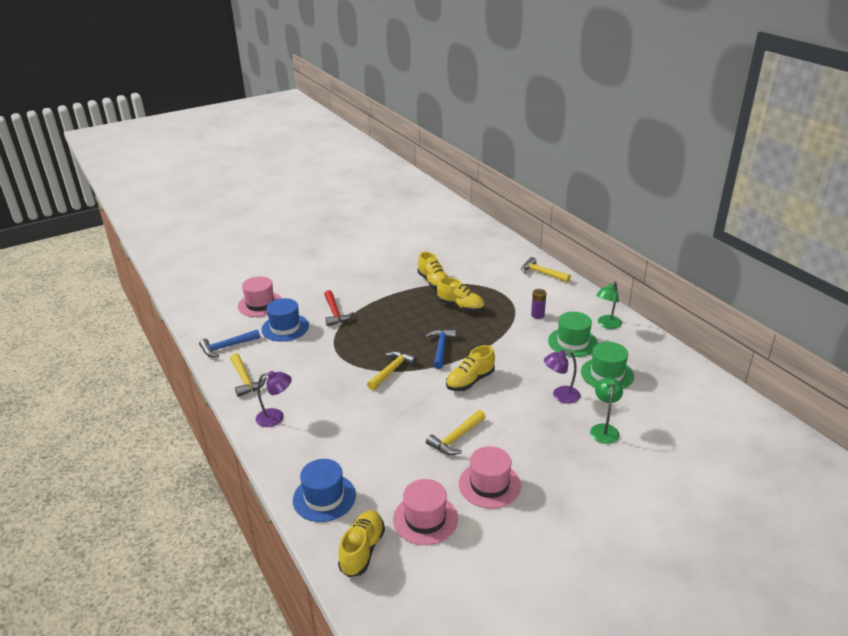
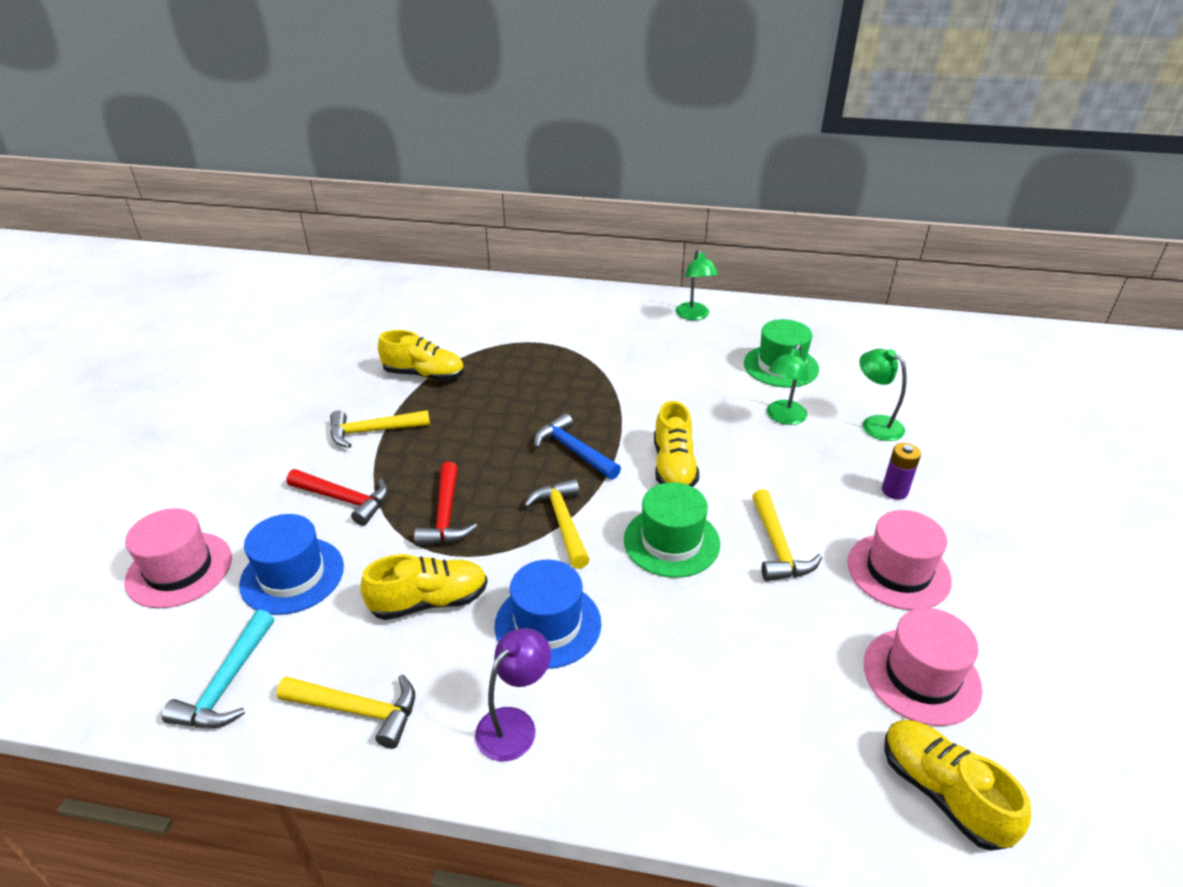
camera: 50 degrees left, 5 degrees up
(227, 347) = (227, 683): blue hammer -> turquoise hammer
(324, 497) = (781, 773): blue hat -> blue hat (548, 624)
(357, 340) = (445, 515): none -> red hammer
(461, 306) = (510, 385): yellow shoe -> yellow shoe (429, 601)
(537, 315) = (612, 345): purple battery -> purple battery (894, 491)
(542, 273) = (538, 296): yellow hammer -> yellow hammer (373, 431)
(560, 396) = (783, 418): purple lamp -> green lamp
(572, 342) = (696, 353): green hat -> green hat (671, 541)

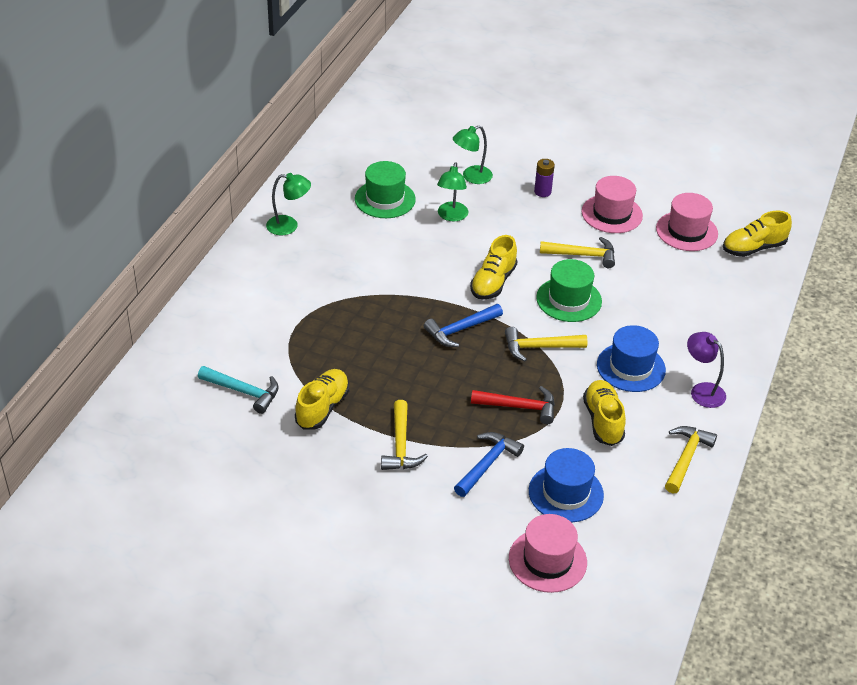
camera: 80 degrees left, 5 degrees up
(227, 683) = (659, 522): turquoise hammer -> turquoise hammer (243, 392)
(344, 499) = (487, 464): red hammer -> blue hammer
(673, 467) = (493, 282): yellow shoe -> yellow shoe turned 105 degrees clockwise
(783, 418) = (451, 216): green lamp -> green lamp turned 60 degrees clockwise

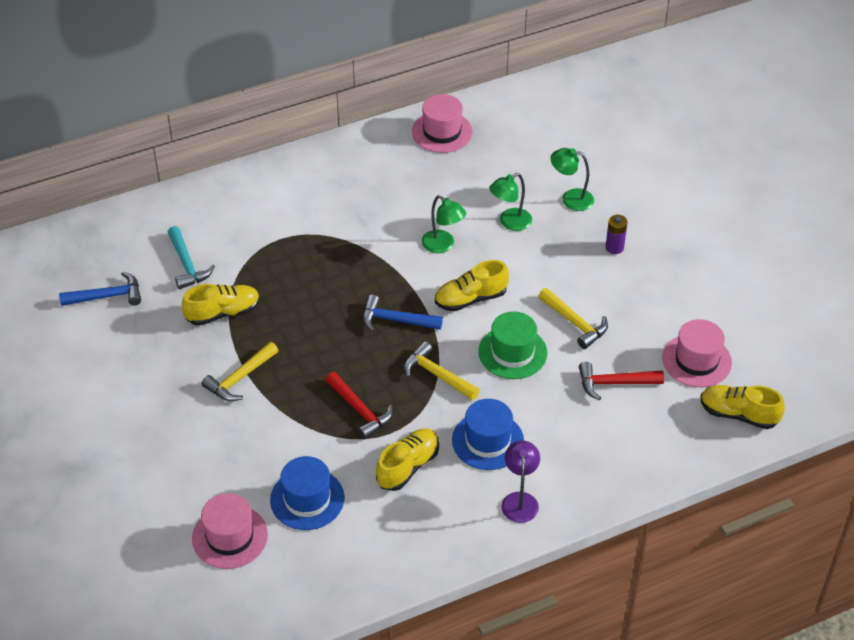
camera: 45 degrees right, 5 degrees up
(289, 226) = (375, 155): green lamp -> green lamp (443, 245)
(385, 199) = (475, 176): green hat -> none
(487, 464) = (280, 436): blue hammer -> blue hammer (107, 296)
(612, 214) = (649, 303): pink hat -> pink hat (442, 132)
(658, 277) = (614, 383): none -> red hammer
(686, 458) = (432, 542): yellow hammer -> none

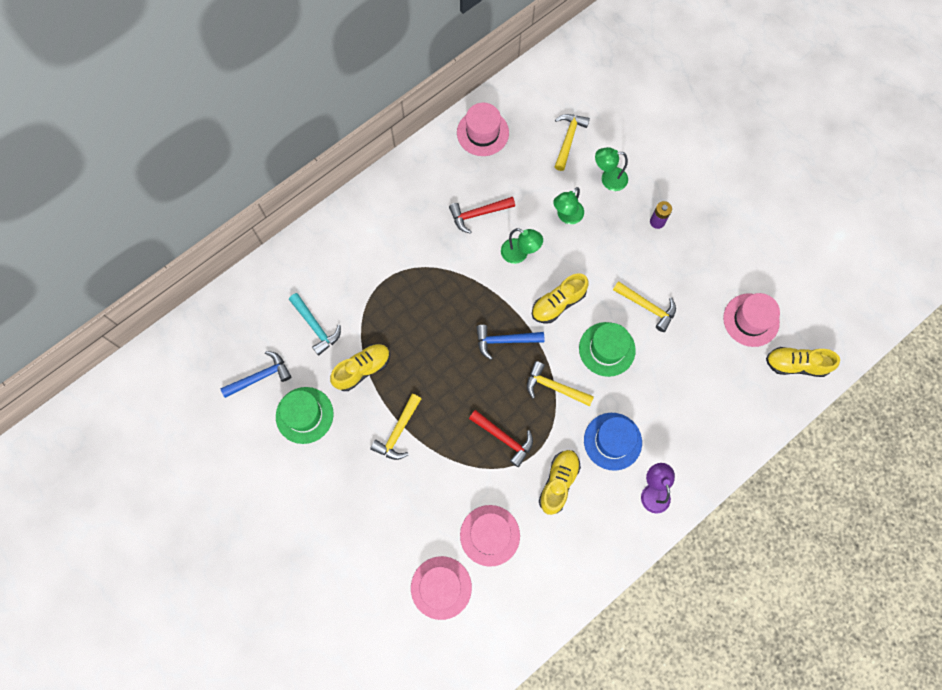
camera: 15 degrees left, 25 degrees up
(141, 341) = (304, 415): none -> green hat
(307, 499) = (490, 535): blue hat -> pink hat
(537, 155) = (568, 139): none -> yellow hammer
(614, 383) = (694, 359): red hammer -> red hammer (478, 214)

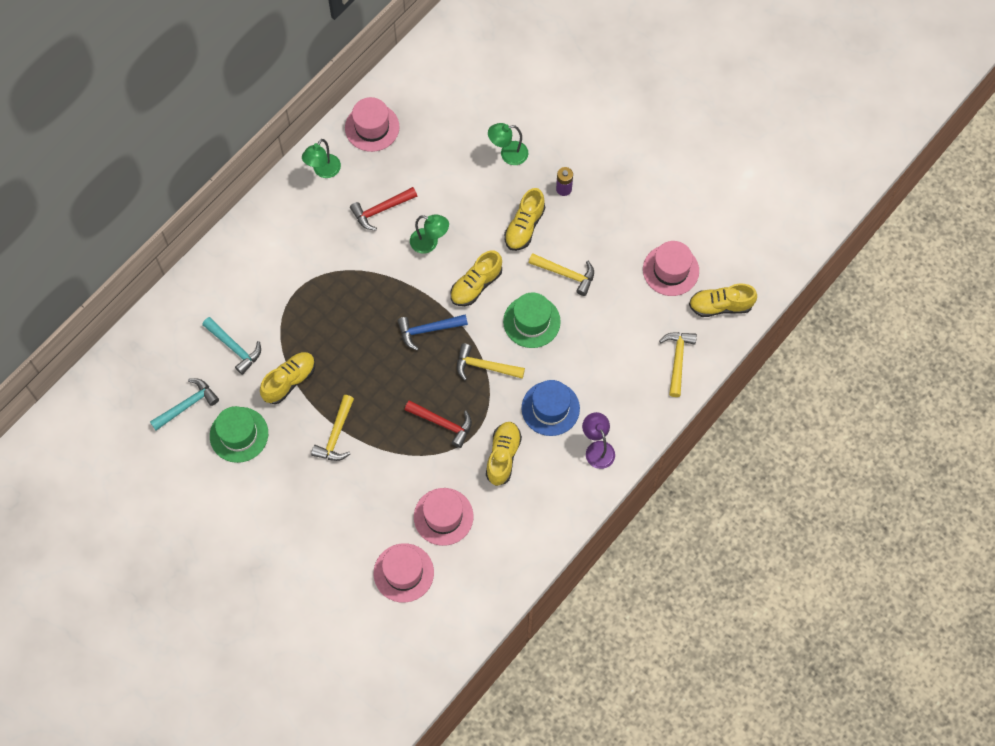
camera: 10 degrees left, 5 degrees down
(260, 377) = (187, 405): blue hammer -> turquoise hammer
(566, 216) = (471, 198): green lamp -> green lamp (323, 171)
(568, 139) = (461, 121): yellow hammer -> yellow hammer (677, 360)
(613, 253) = (524, 227): none -> yellow shoe

